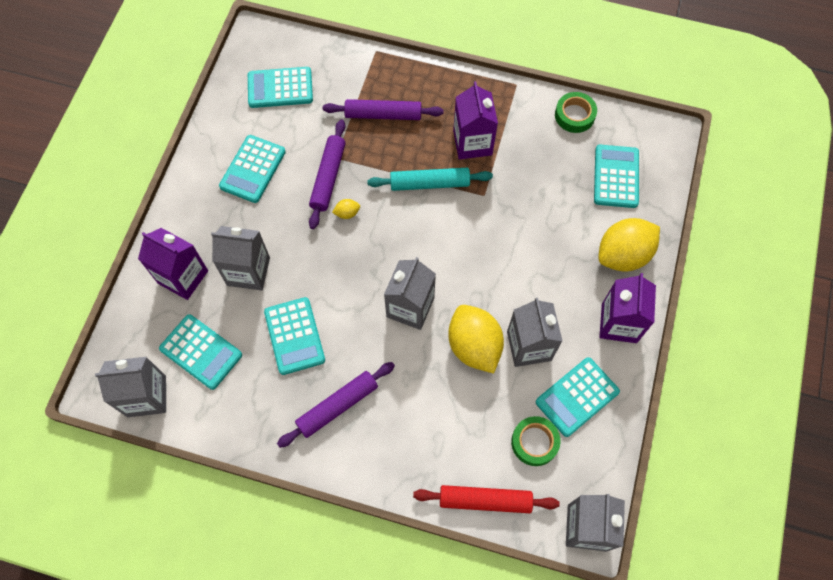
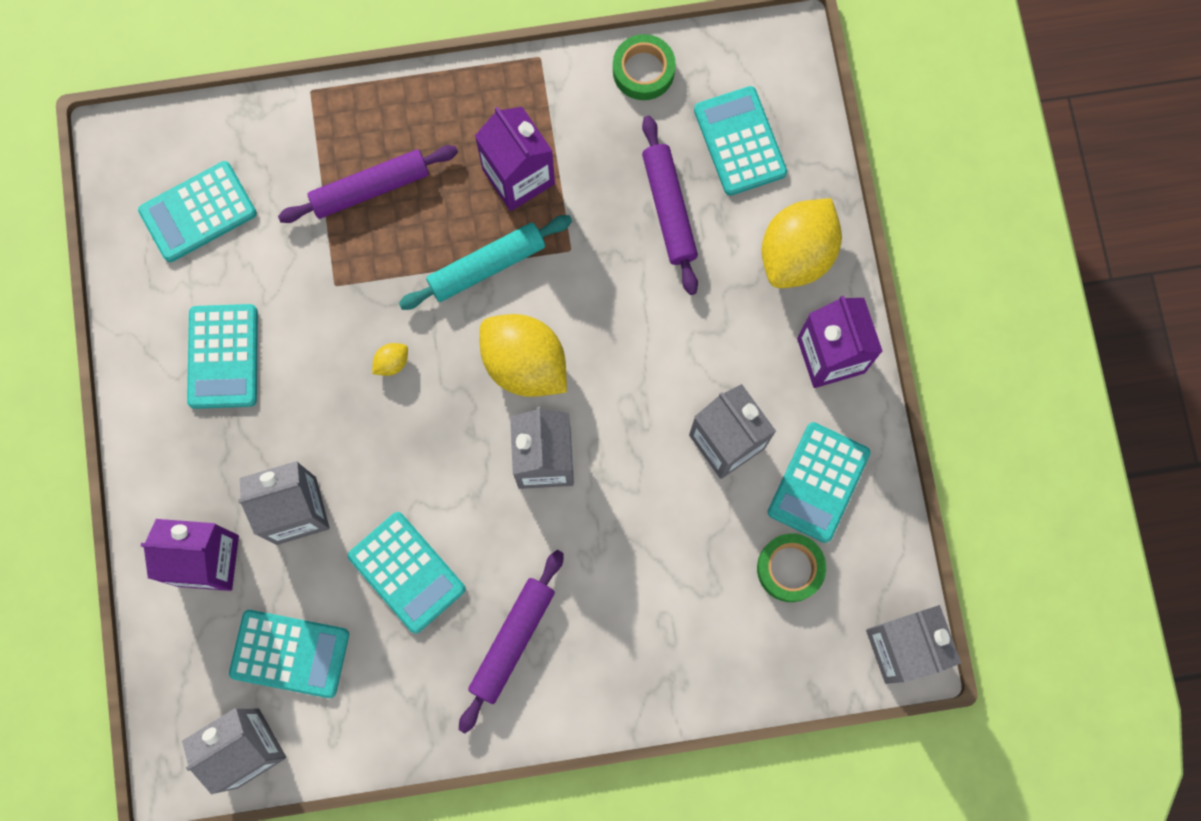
camera: 25 degrees left, 10 degrees up
(328, 177) = (339, 321): purple rolling pin -> purple rolling pin (669, 209)
(474, 346) = (654, 475): yellow lemon -> yellow lemon (525, 364)
(485, 500) = (760, 674): red rolling pin -> none

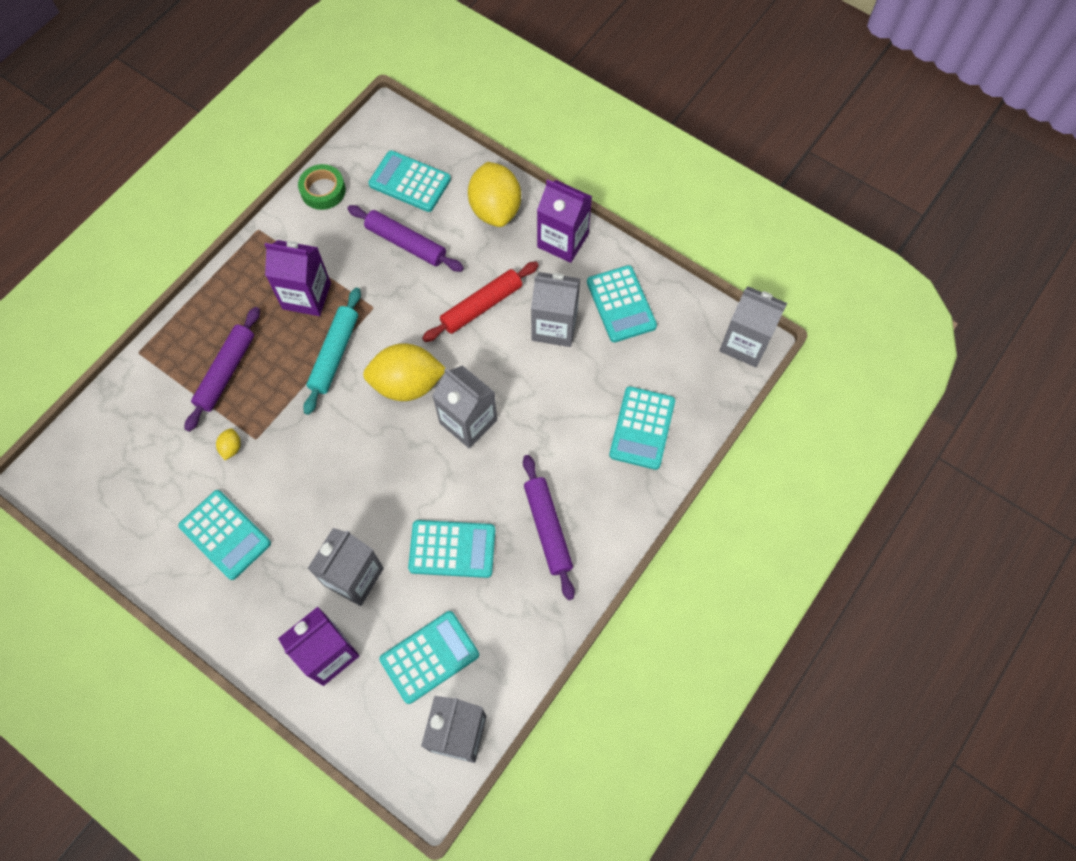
camera: 45 degrees left, 10 degrees down
(198, 212) = (131, 472): turquoise calculator -> turquoise calculator (642, 428)
(392, 363) = (330, 449): yellow lemon -> yellow lemon (231, 448)
(676, 349) = (481, 306): none -> red rolling pin
(790, 568) = (651, 357): green tape -> none

